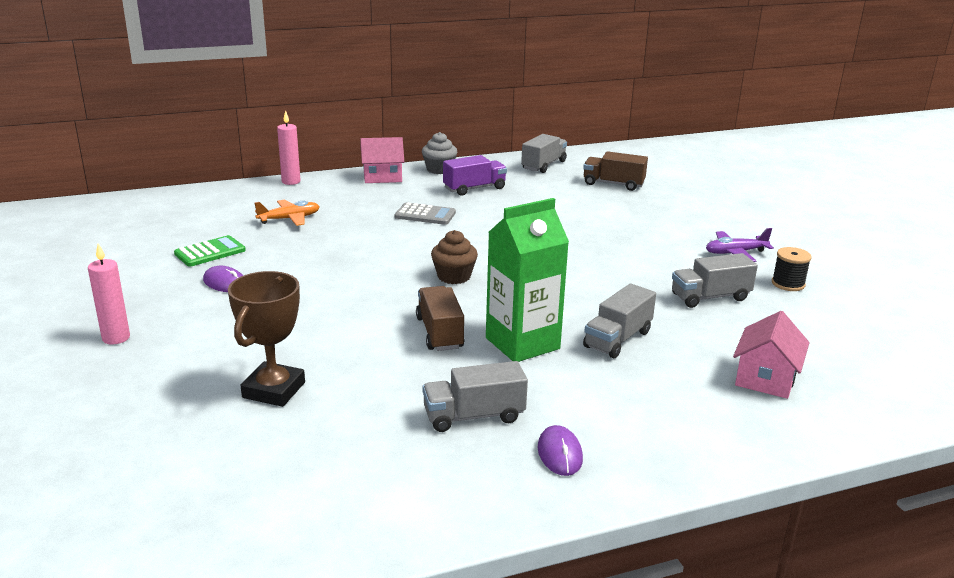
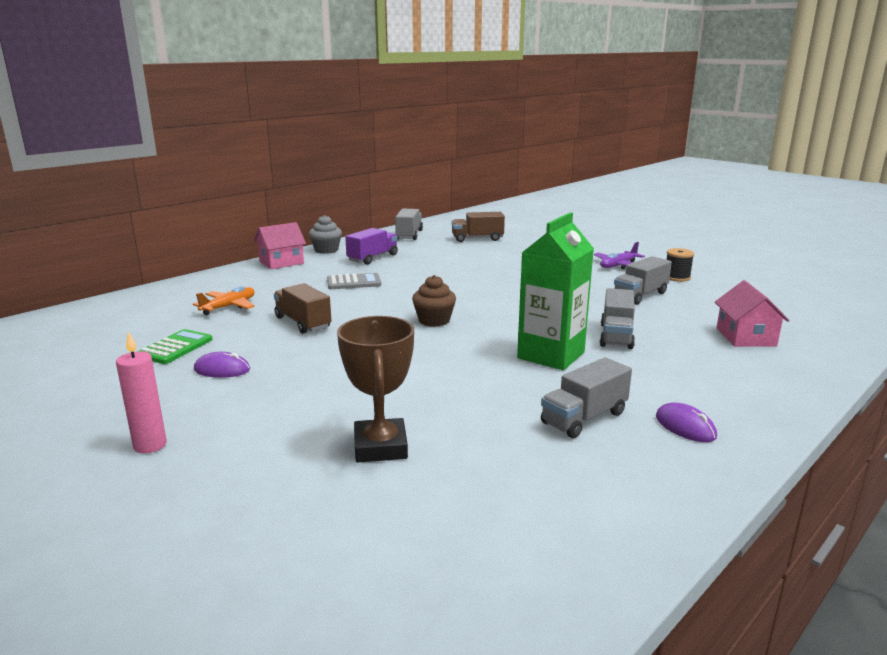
camera: 25 degrees left, 5 degrees down
(291, 182) = (197, 279): pink candle -> none
(439, 333) = (475, 363): brown truck -> brown truck (303, 323)

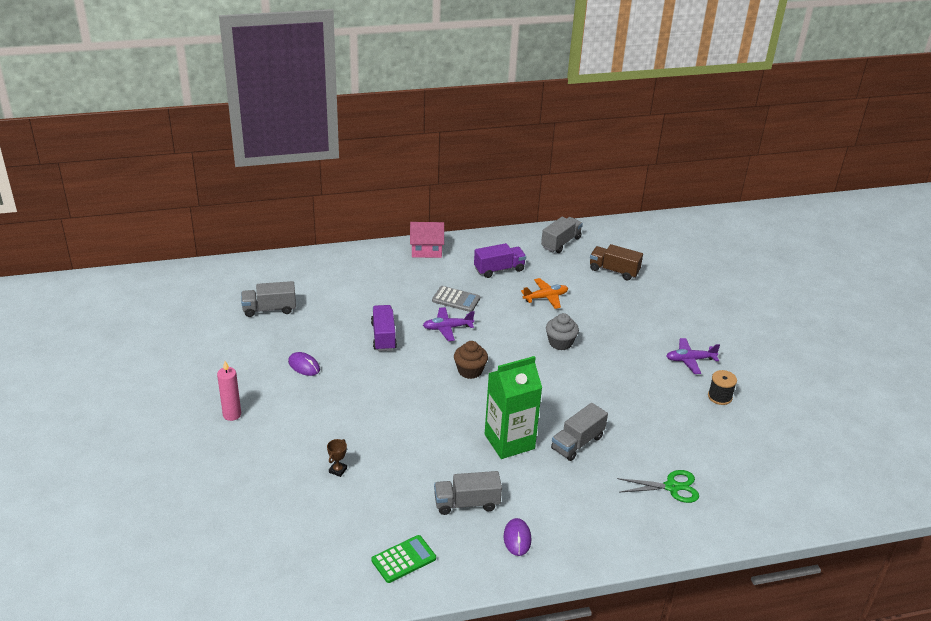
camera: 30 degrees right, 15 degrees up
(175, 348) = (292, 331): green calculator -> green calculator (403, 559)
(229, 307) = (351, 297): orange plane -> orange plane (545, 297)
(303, 323) = (383, 336): brown truck -> purple truck
(326, 250) = (473, 243): grey cupcake -> grey cupcake (560, 343)
(369, 300) = (447, 328): none -> purple plane
(380, 447) = (338, 470): brown trophy -> brown trophy, size x0.44
(640, 295) = (656, 406): grey truck -> grey truck (269, 309)
(745, 337) = (672, 487): pink house -> green scissors

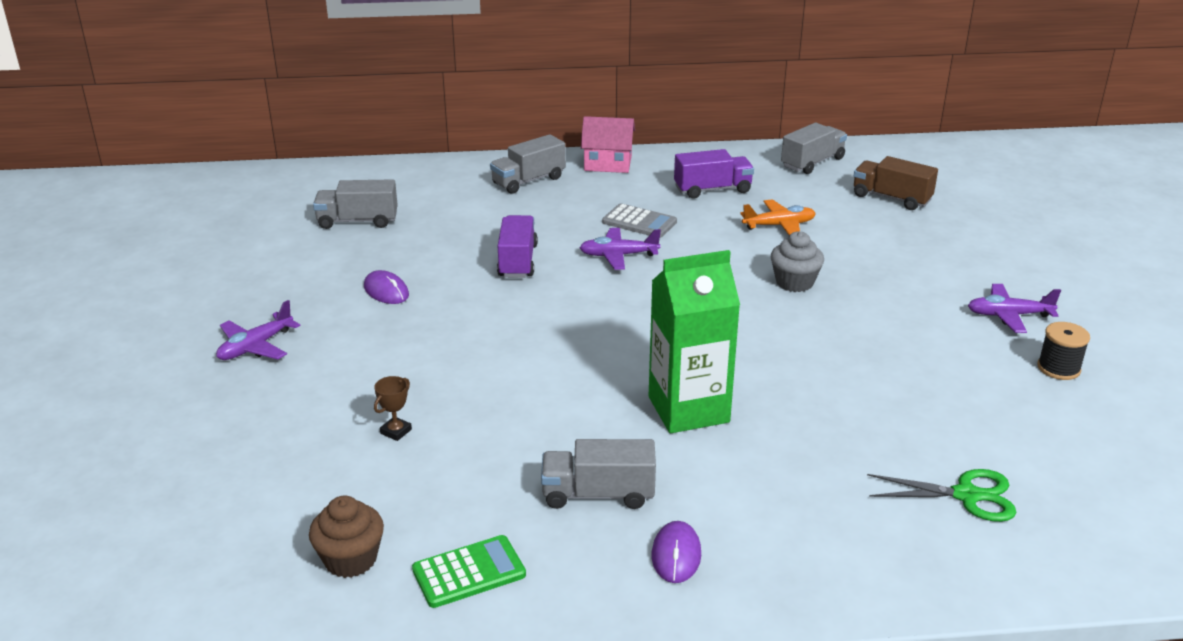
camera: 10 degrees right, 5 degrees down
(232, 414) = (256, 347): pink candle -> purple plane
(470, 371) = (642, 311): brown cupcake -> brown cupcake (350, 559)
(577, 443) = (804, 418): grey truck -> grey truck (528, 181)

